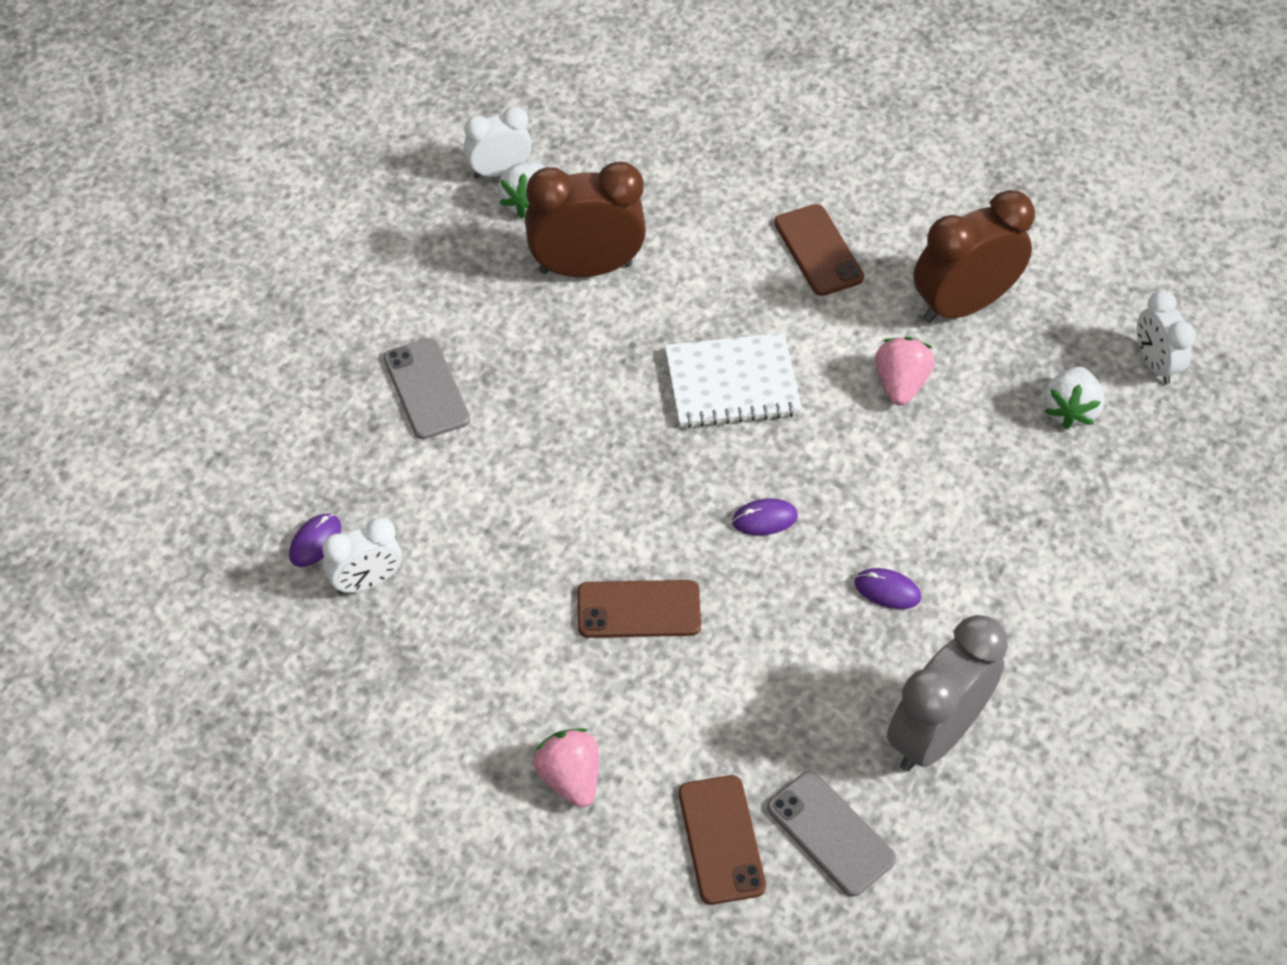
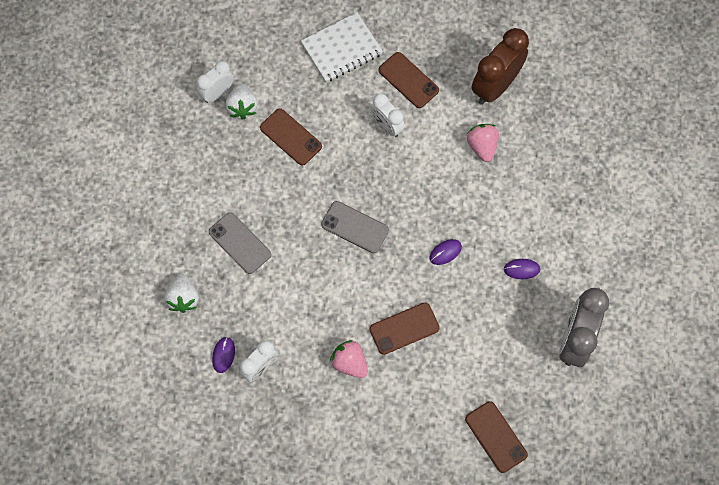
camera: 20 degrees left, 15 degrees up
(570, 778) = (410, 434): pink strawberry -> pink strawberry (349, 363)
(585, 268) = (291, 137): brown clock -> brown phone
(732, 383) = (396, 179): white notebook -> white notebook (341, 48)
(831, 833) = (546, 412): grey phone -> grey phone (355, 227)
(1069, 410) = (572, 129): white strawberry -> white strawberry (184, 298)
(1154, 364) = (604, 85): white clock -> white clock (387, 126)

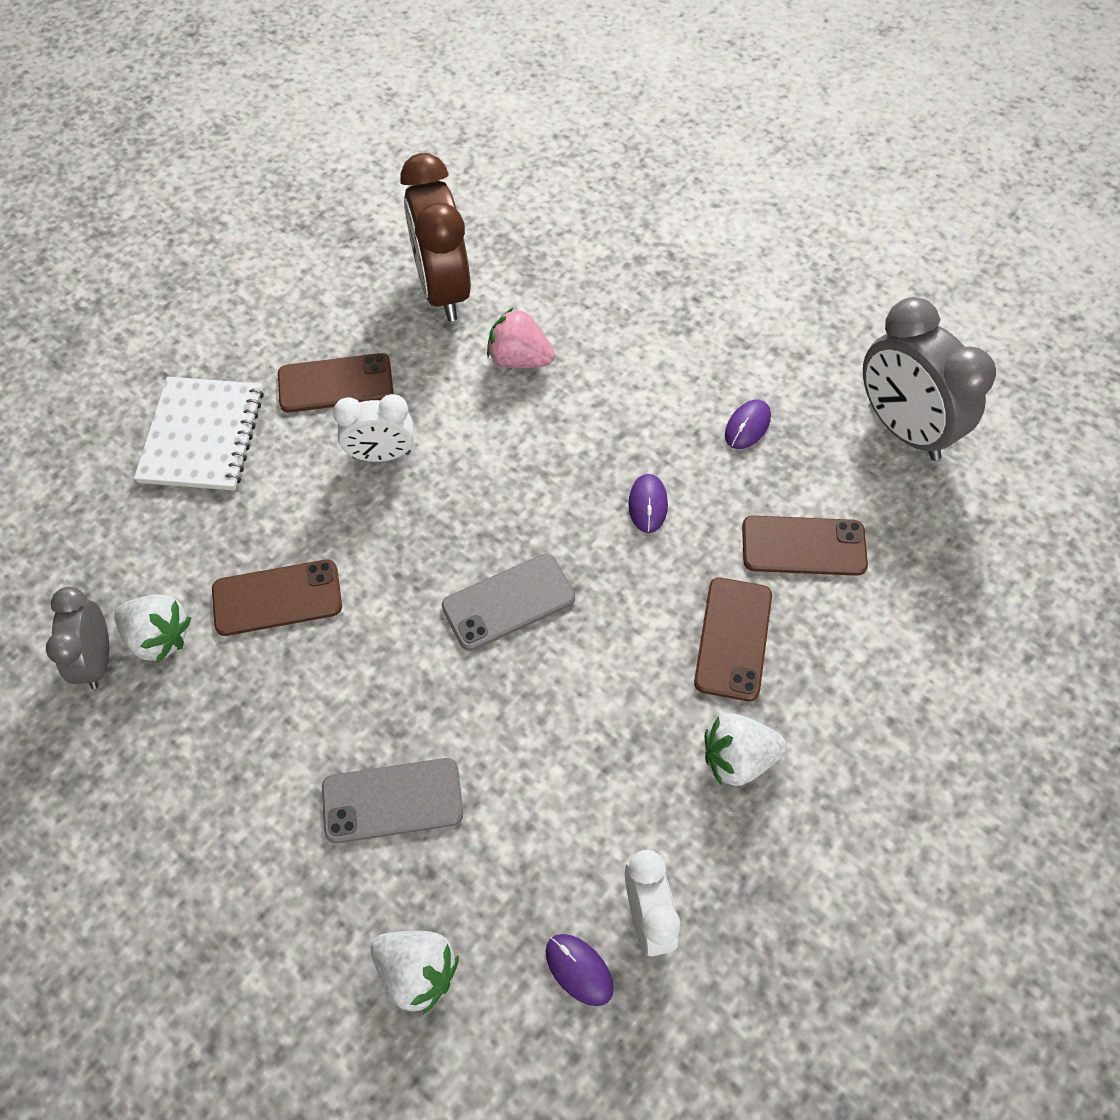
camera: 55 degrees left, 10 degrees down
(217, 93) = (97, 660): white clock -> grey clock
(349, 363) = (737, 759): pink strawberry -> white strawberry
(496, 437) = (998, 622): brown phone -> brown phone (803, 546)

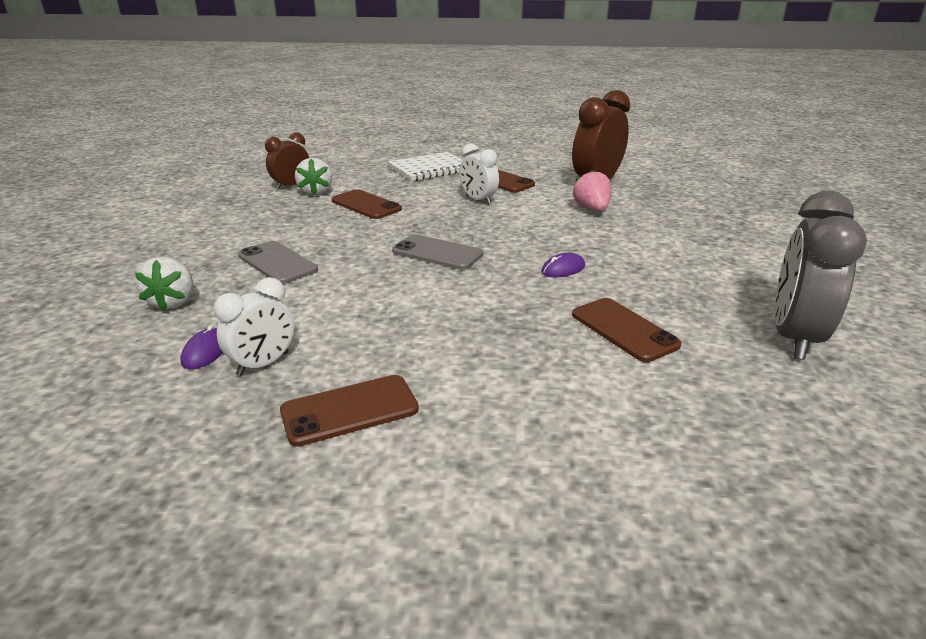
camera: 55 degrees right, 30 degrees down
(97, 660) = (291, 186): grey clock -> brown clock
(733, 639) = (511, 327): brown phone -> brown phone (349, 410)
(737, 759) = (420, 359): white strawberry -> none
(747, 426) = (676, 280): purple mouse -> none

